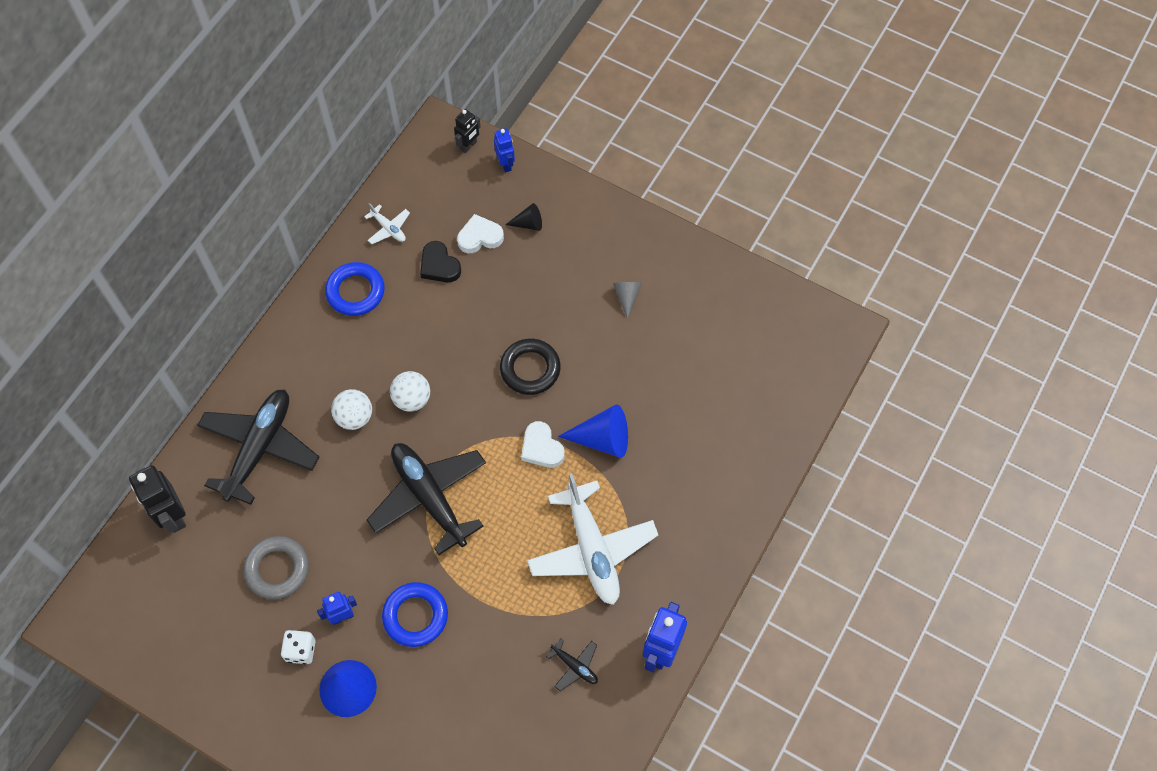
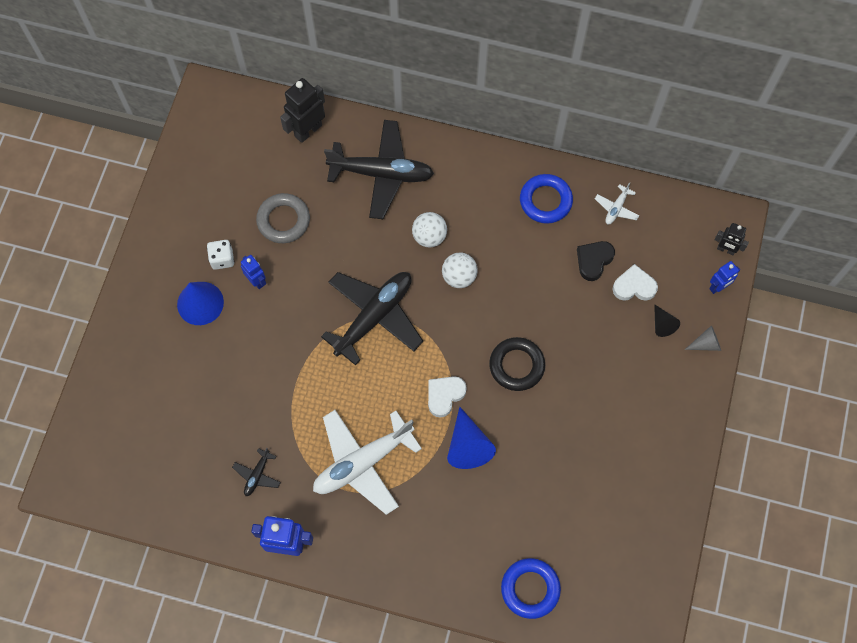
camera: 75 degrees right, 5 degrees up
(415, 616) = (270, 336): blue ring -> blue ring (530, 589)
(480, 237) = (634, 286): white heart -> white heart turned 60 degrees counterclockwise
(627, 297) = (615, 431): grey cone -> grey cone (706, 344)

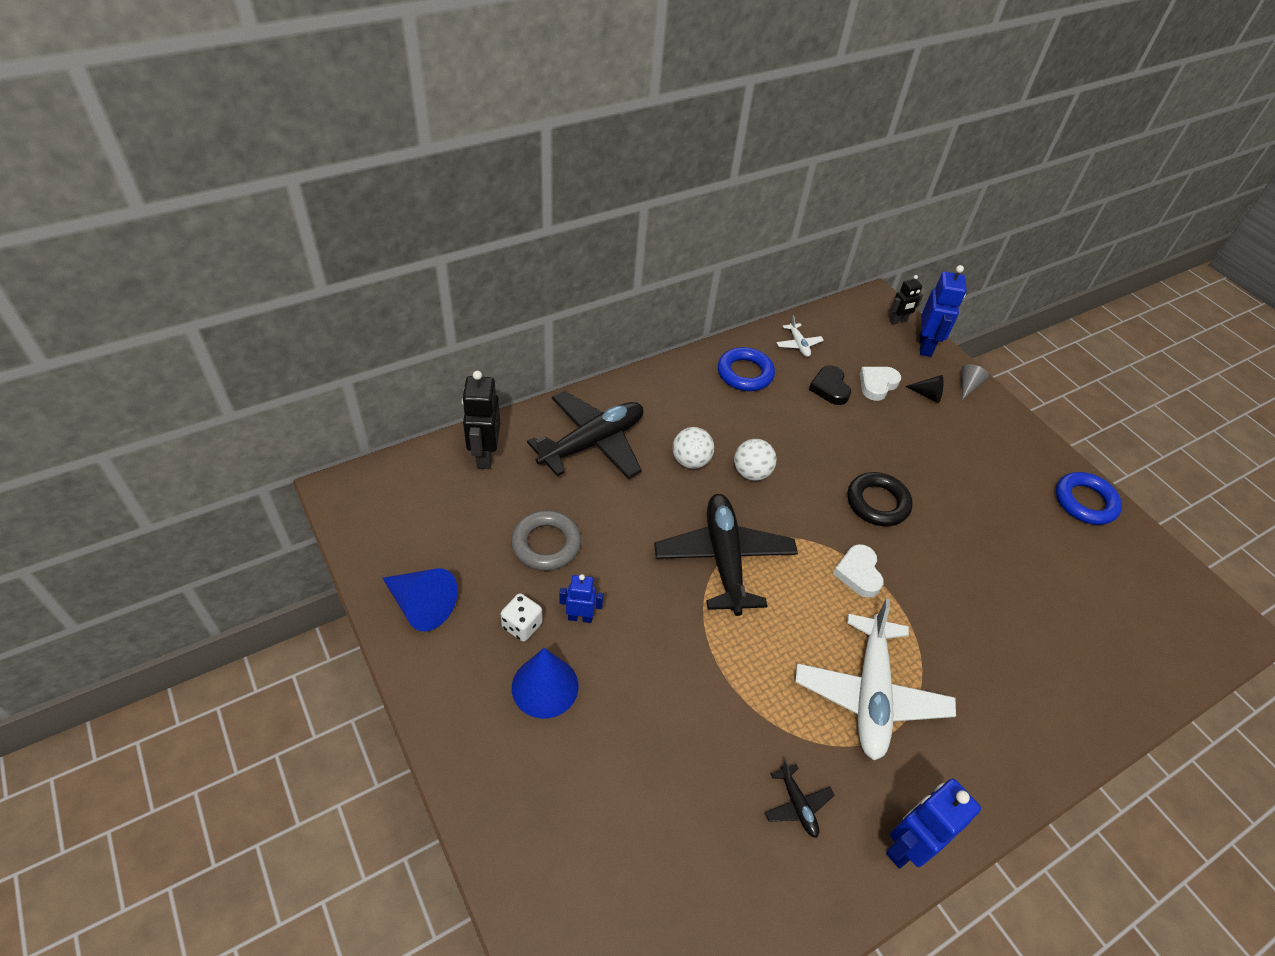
camera: 50 degrees left, 20 degrees down
(467, 445) = (926, 597): blue cone -> blue cone (421, 605)
(530, 589) = (1119, 668): blue ring -> blue ring (1085, 502)
(718, 287) = (925, 346): blue robot -> blue robot, size x1.70

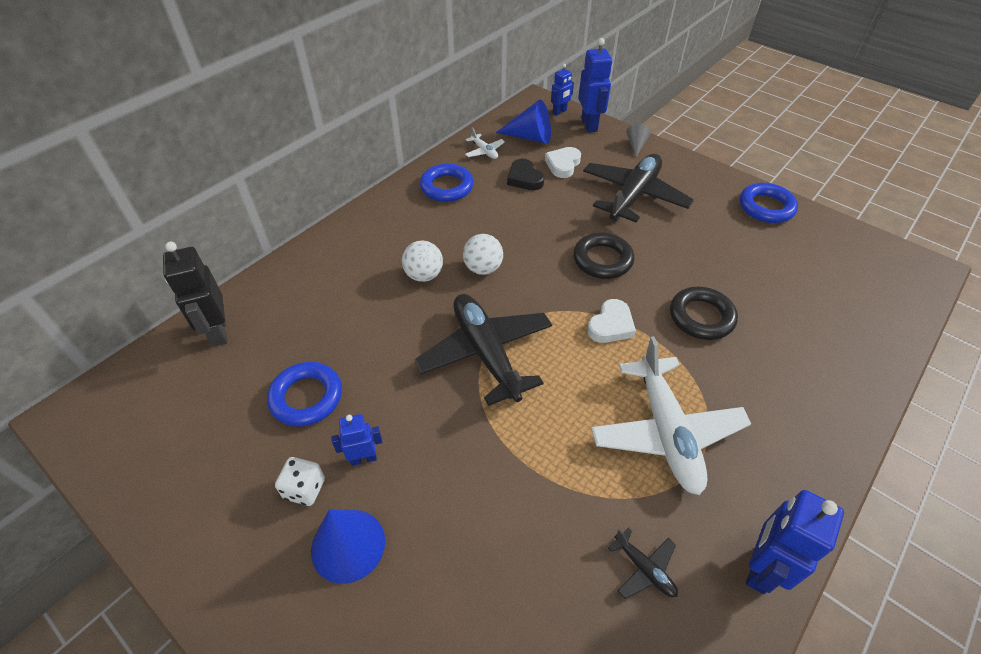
camera: 15 degrees left, 0 degrees up
(421, 605) = (187, 507): blue cone -> blue cone (530, 137)
(546, 544) = (306, 397): grey ring -> blue ring
(592, 443) = (325, 287): black plane -> black plane (633, 196)
(858, 573) = (611, 325): white heart -> white heart turned 120 degrees counterclockwise
(898, 321) = (559, 112): black robot -> blue robot
(927, 395) = (607, 161): black cone -> none
(956, 596) = (701, 317): none -> black ring

